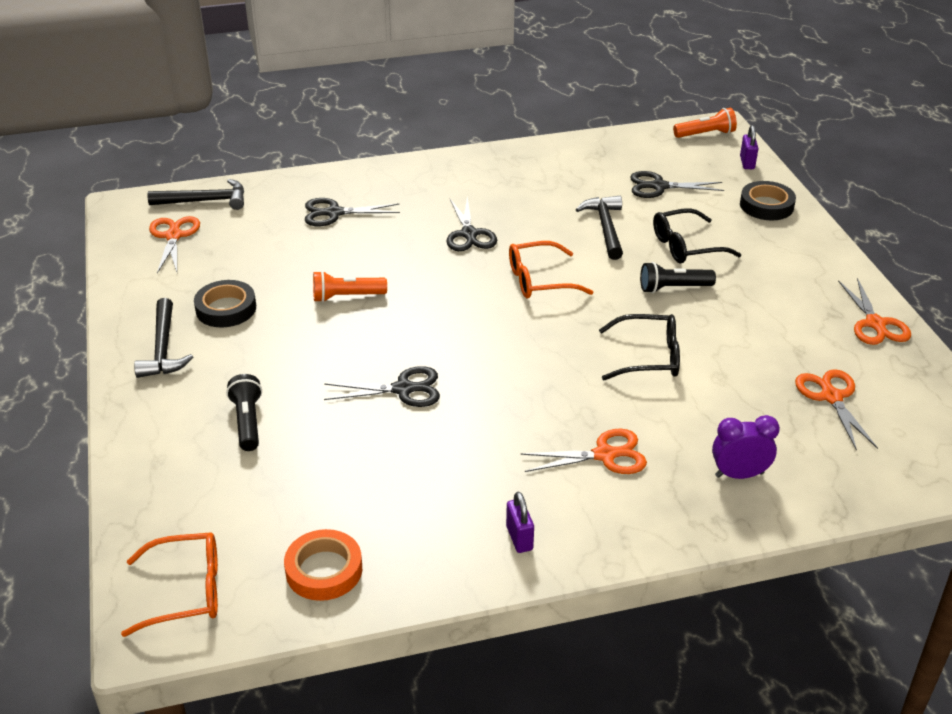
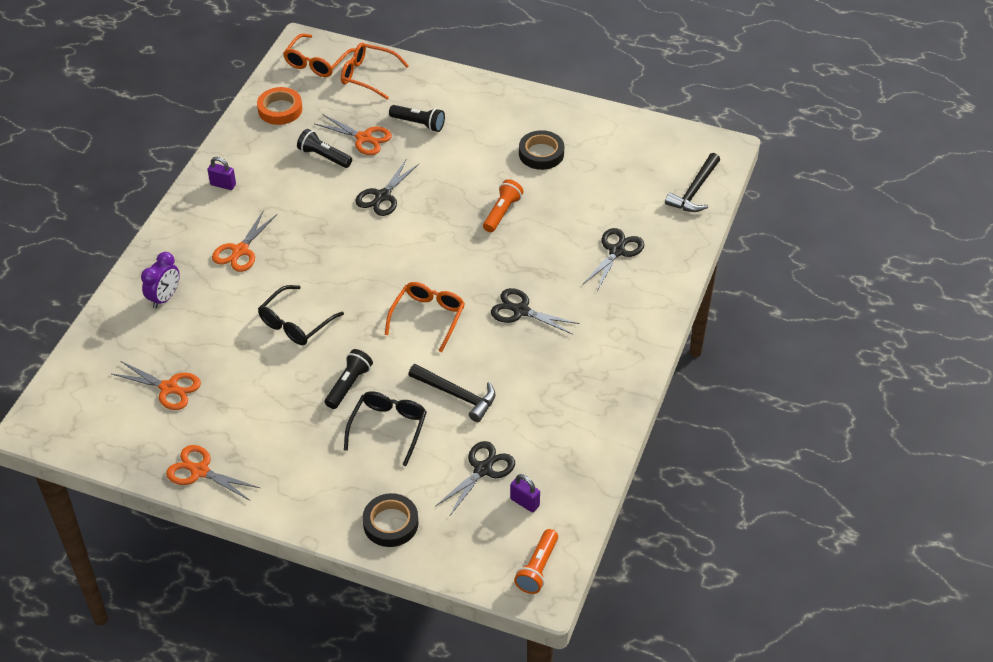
camera: 125 degrees right, 10 degrees up
(163, 348) = (523, 114): black hammer -> none
(173, 236) = (656, 159): orange scissors -> orange scissors (364, 138)
(180, 519) = (367, 75): none -> orange glasses
(381, 473) = (323, 156): none -> black flashlight
(747, 163) = (464, 562): purple padlock -> purple padlock (524, 502)

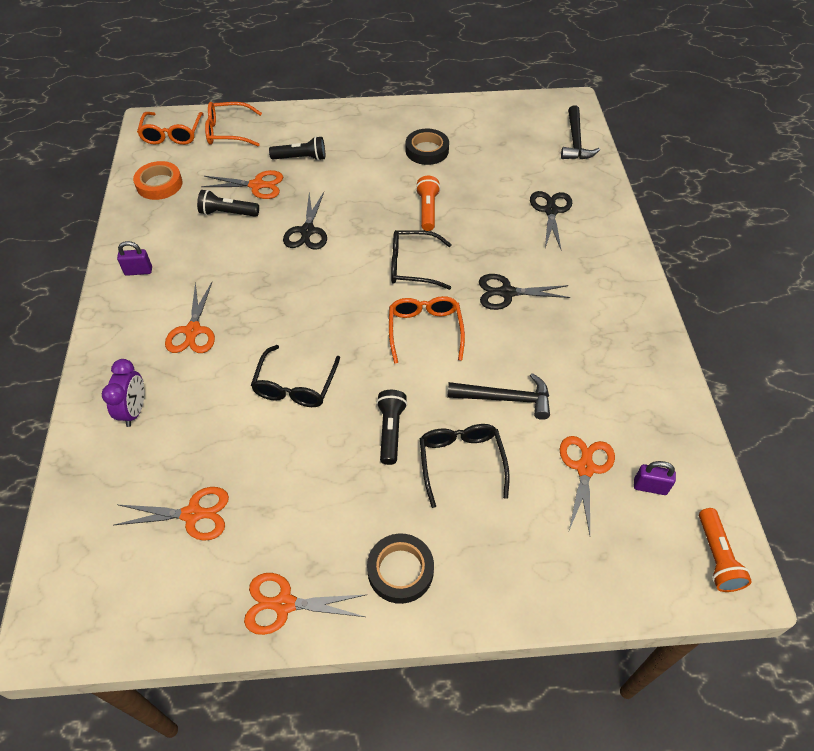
camera: 25 degrees left, 5 degrees up
(390, 523) = (535, 573): black tape -> black tape (400, 570)
(454, 259) = (412, 266): none -> black glasses
(483, 469) = (585, 468): black scissors -> orange scissors

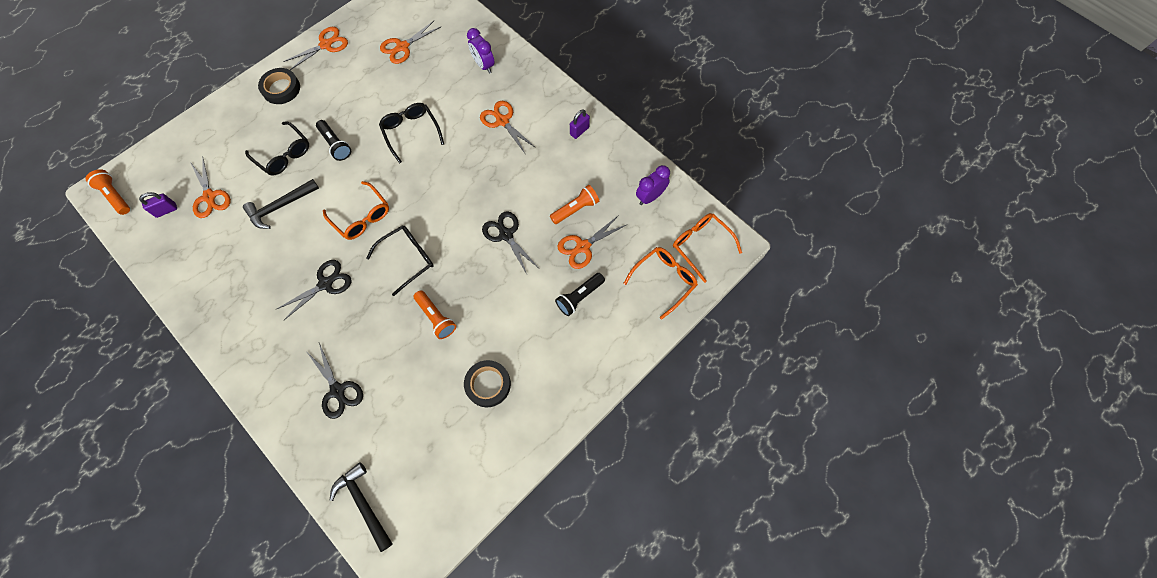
camera: 140 degrees right, 15 degrees up
(159, 184) = (650, 197): orange tape -> purple clock
(227, 213) = (575, 209): black flashlight -> orange flashlight

